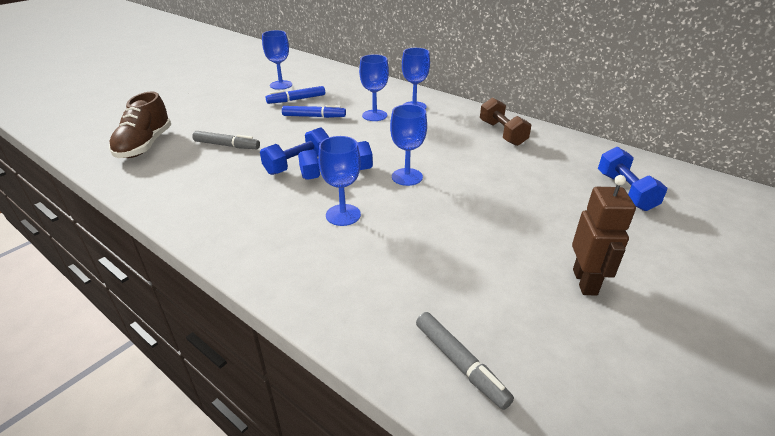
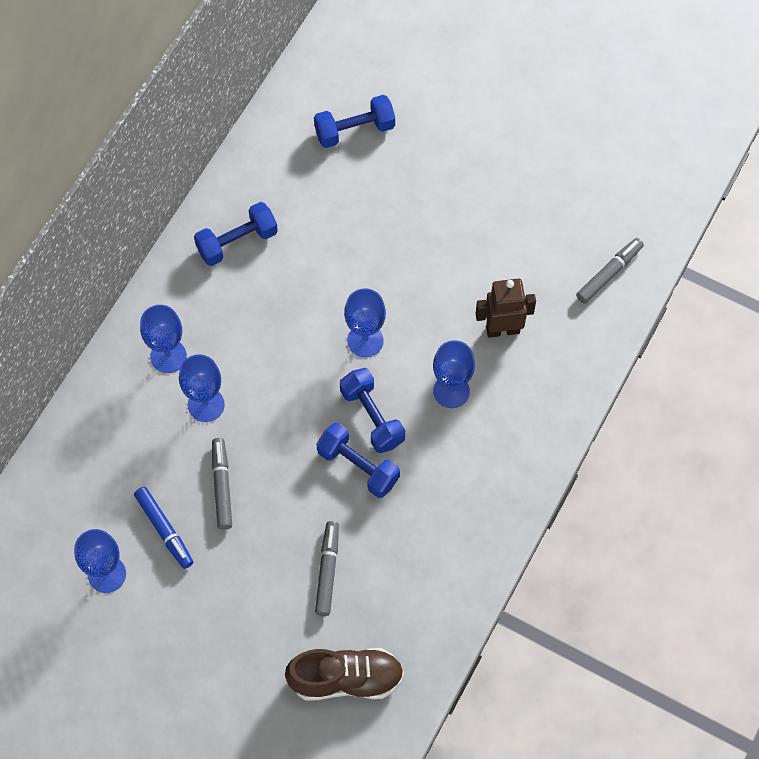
camera: 100 degrees left, 30 degrees up
(314, 116) = (222, 486): blue marker -> grey marker
(502, 133) = (237, 242): brown dumbbell -> blue dumbbell
(585, 282) = (504, 184): brown robot -> brown robot (502, 329)

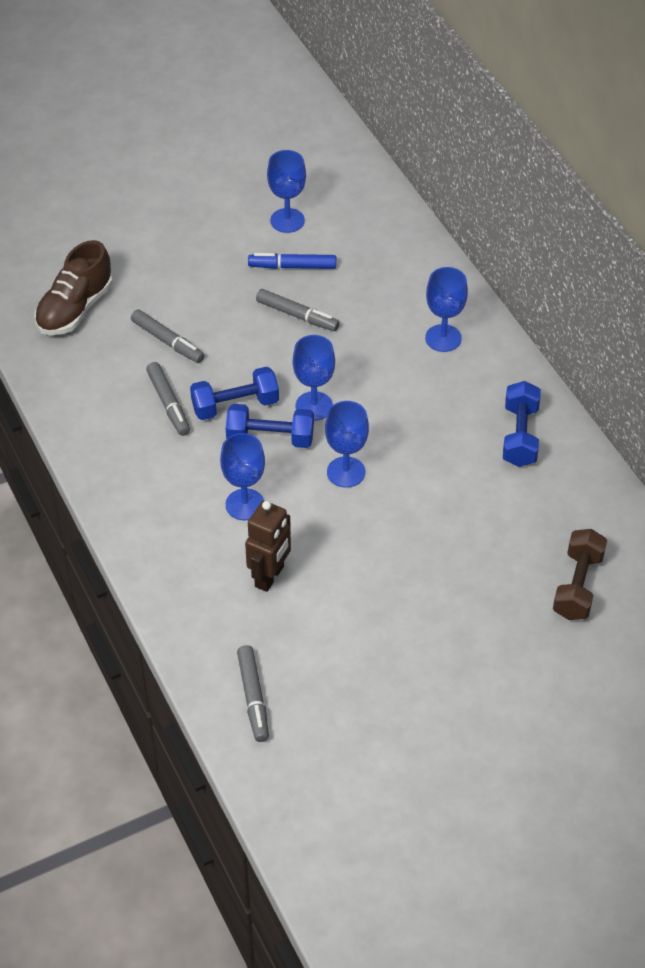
camera: 125 degrees right, 15 degrees down
(206, 404) = (377, 340): blue goblet -> blue goblet (314, 406)
(354, 130) = (577, 586): blue dumbbell -> brown dumbbell
(394, 519) = (168, 403): none -> grey marker

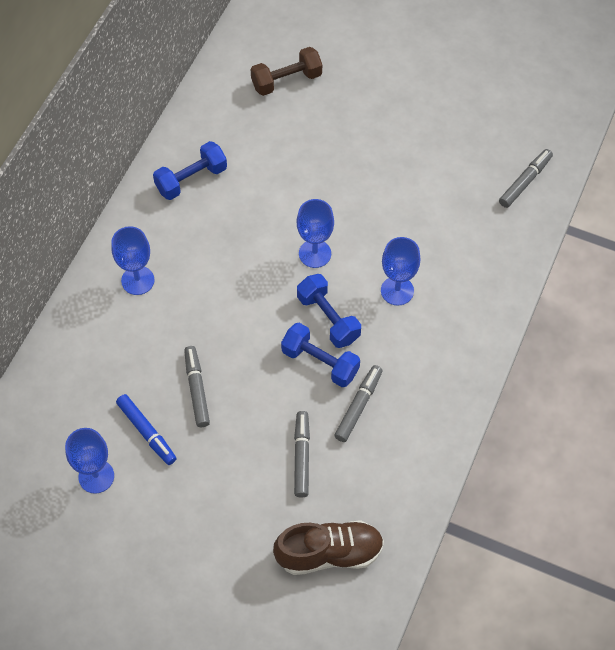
camera: 130 degrees left, 10 degrees up
(270, 576) = (437, 235): brown robot -> none
(314, 406) = (275, 313): blue goblet -> none

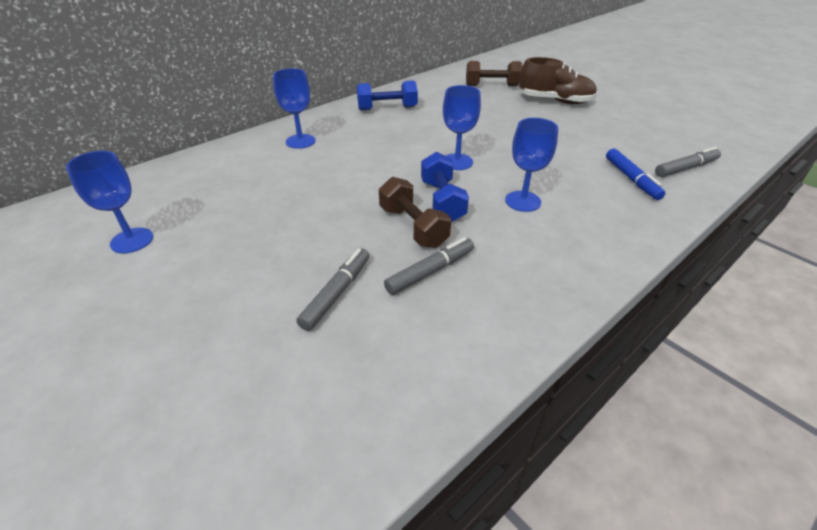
camera: 25 degrees right, 20 degrees down
(147, 432) = (209, 225): blue marker -> blue marker (631, 179)
(197, 389) = (282, 211): grey marker -> none
(320, 362) = (413, 227): blue dumbbell -> brown dumbbell
(329, 553) = (290, 408): brown shoe -> brown shoe (555, 101)

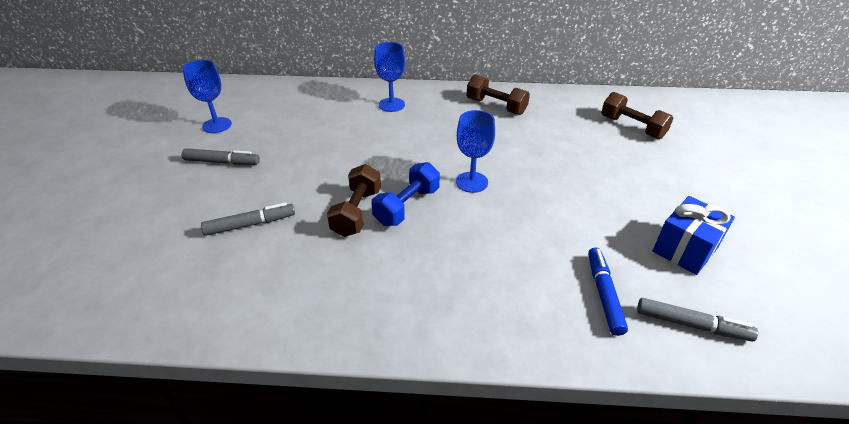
camera: 45 degrees right, 0 degrees up
(387, 108) = (496, 106): blue dumbbell -> brown dumbbell
(430, 271) = (316, 250): grey marker -> grey marker (222, 162)
(523, 201) = (465, 246): blue goblet -> none
(555, 101) = (674, 174): brown shoe -> none
(623, 135) = (685, 249): none -> blue gift
(631, 179) = (603, 294): blue marker -> blue marker turned 150 degrees clockwise

